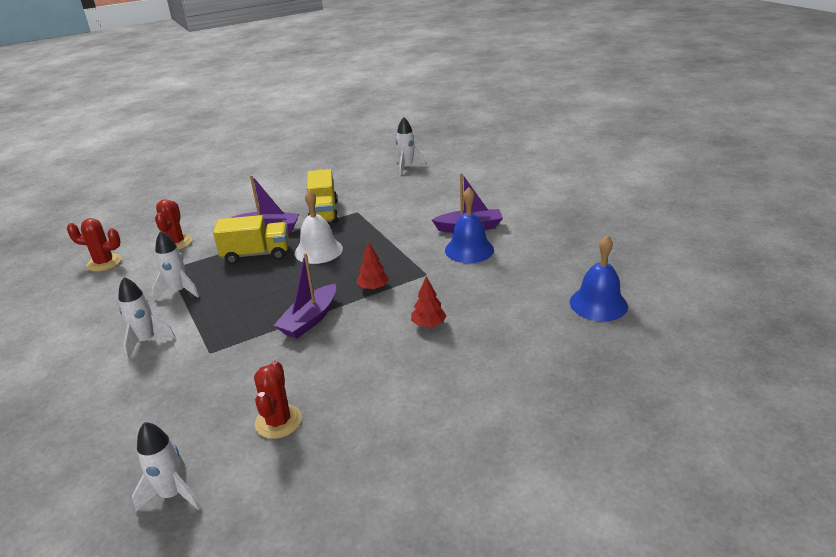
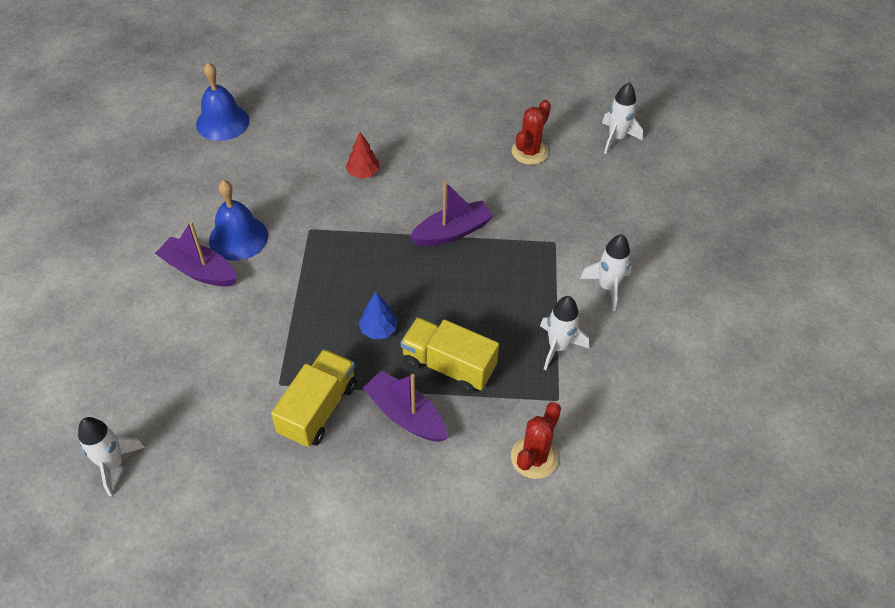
camera: 150 degrees left, 20 degrees up
(104, 263) = (636, 466): red cactus -> none
(318, 250) = (379, 330): white bell -> blue tree
(373, 288) = (370, 239): red tree -> none

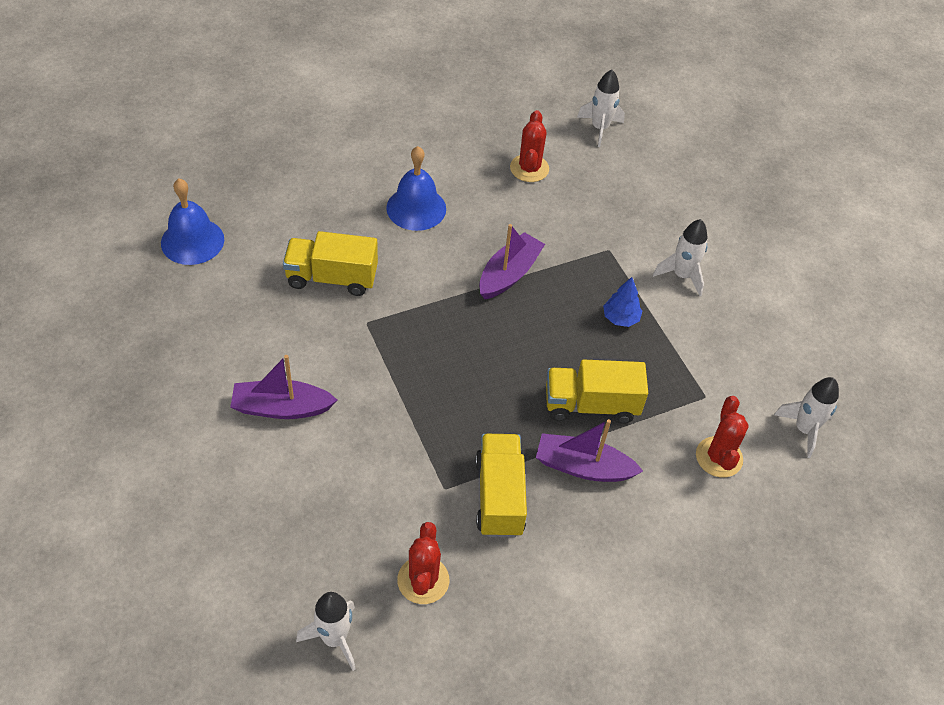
camera: 30 degrees left, 0 degrees up
(211, 450) = (423, 580): none -> red cactus
(238, 237) = (299, 358): blue bell -> blue bell (416, 208)
(306, 185) = (332, 278): none -> yellow truck
(363, 173) = (382, 245): red tree -> none
(379, 330) = (504, 396): blue tree -> blue tree (620, 318)
(558, 347) = (675, 348): white rocket -> white rocket (804, 429)

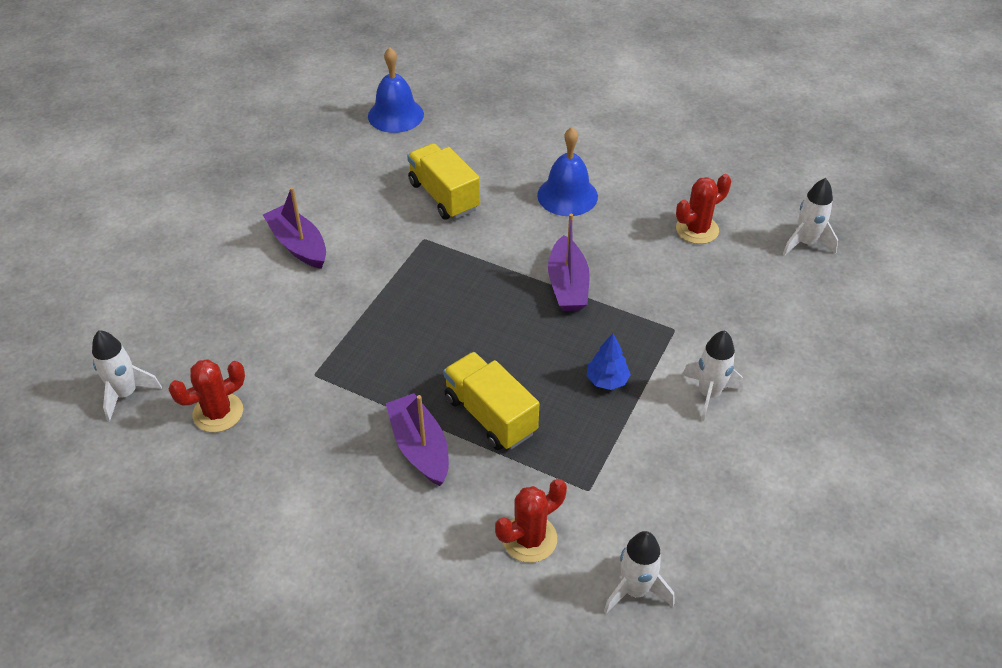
camera: 55 degrees right, 5 degrees down
(499, 496) = (338, 411): yellow truck -> none
(509, 274) = (567, 285): purple boat -> purple boat turned 90 degrees clockwise

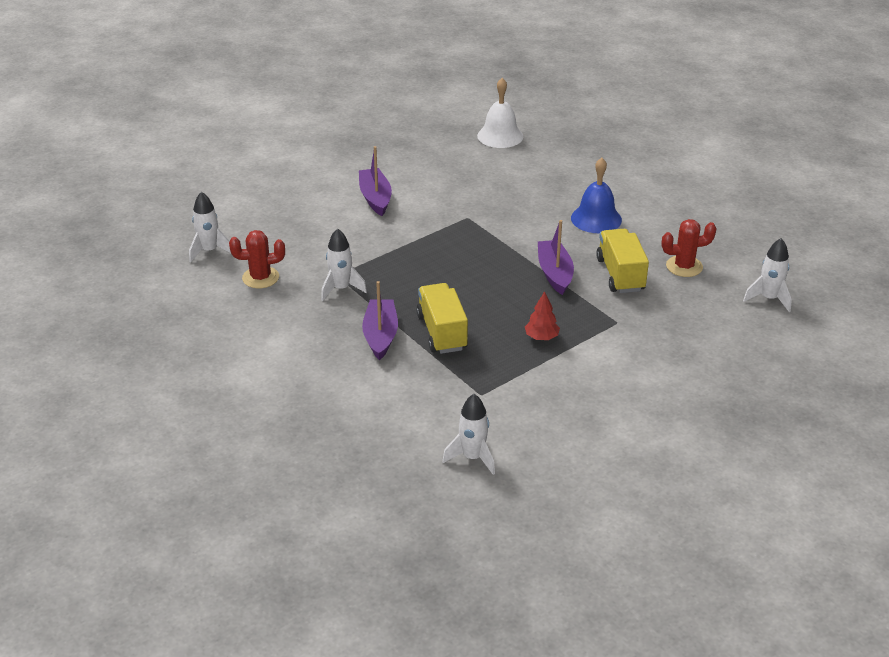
camera: 25 degrees right, 10 degrees down
(395, 115) = (500, 136): blue bell -> white bell
(444, 196) = (501, 195): yellow truck -> yellow truck (620, 274)
(529, 539) = (420, 407): red cactus -> none
(567, 285) = (554, 273): purple boat -> purple boat turned 150 degrees clockwise
(607, 380) = (541, 337): blue tree -> red tree
(709, 394) = (613, 367): white rocket -> white rocket (341, 289)

